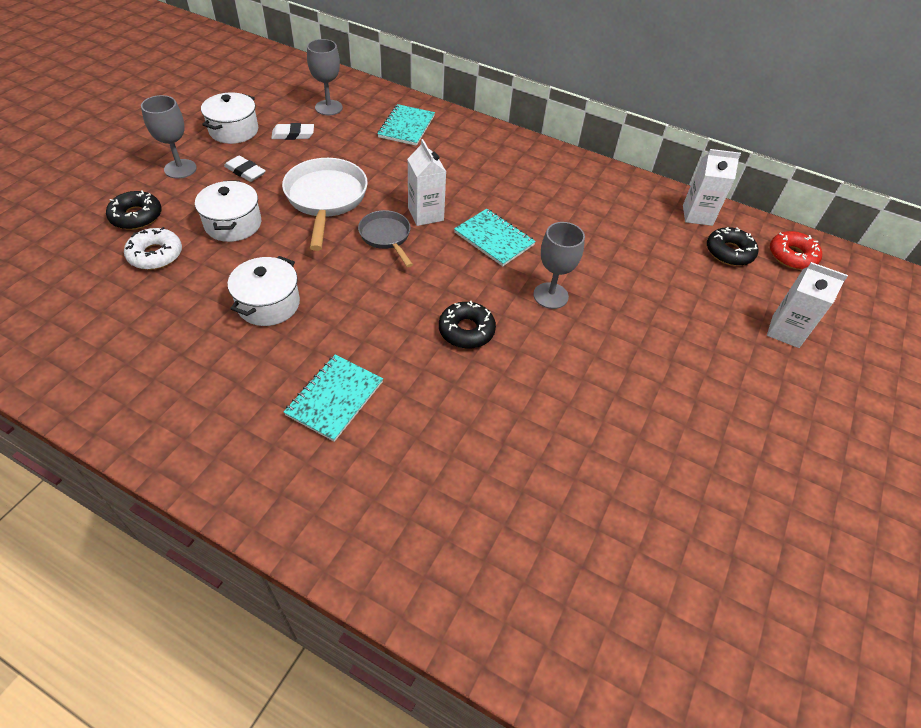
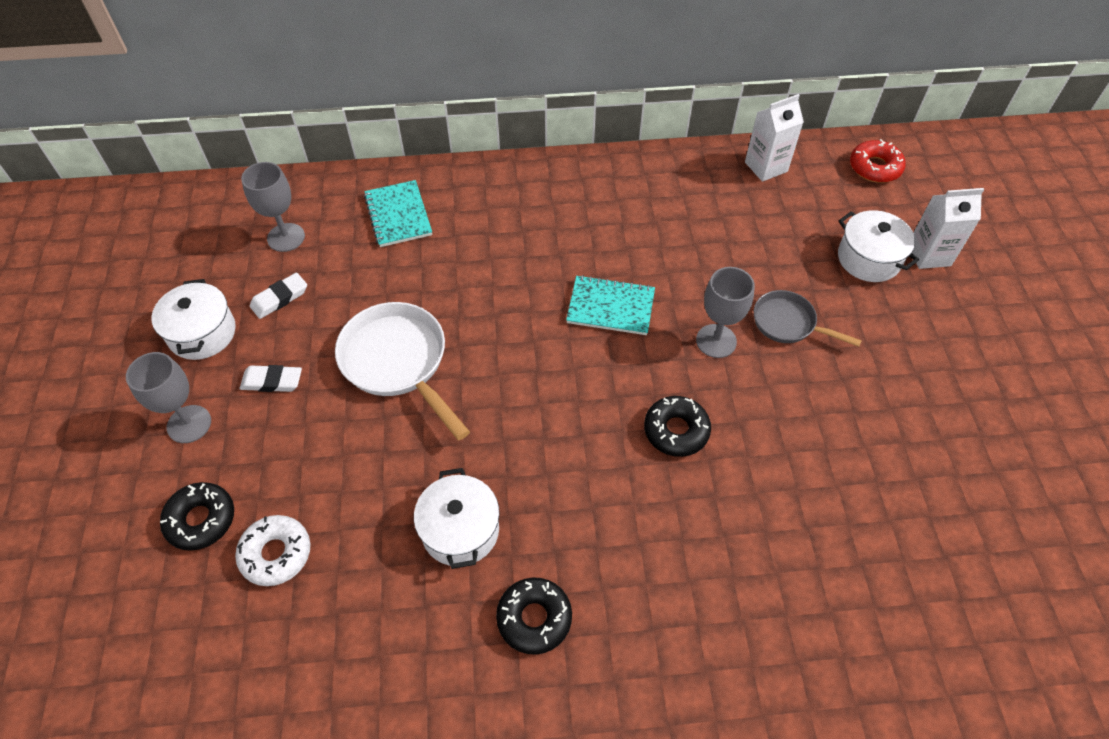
camera: 30 degrees left, 5 degrees up
(233, 224) = (326, 458): white pot -> white pot (869, 259)
(335, 398) = (624, 590): turquoise notebook -> none
(386, 237) = (505, 371): grey pan -> grey pan (788, 323)
(425, 214) = (519, 318): white carton -> none
(729, 252) = (823, 194): black donut -> black donut (534, 618)

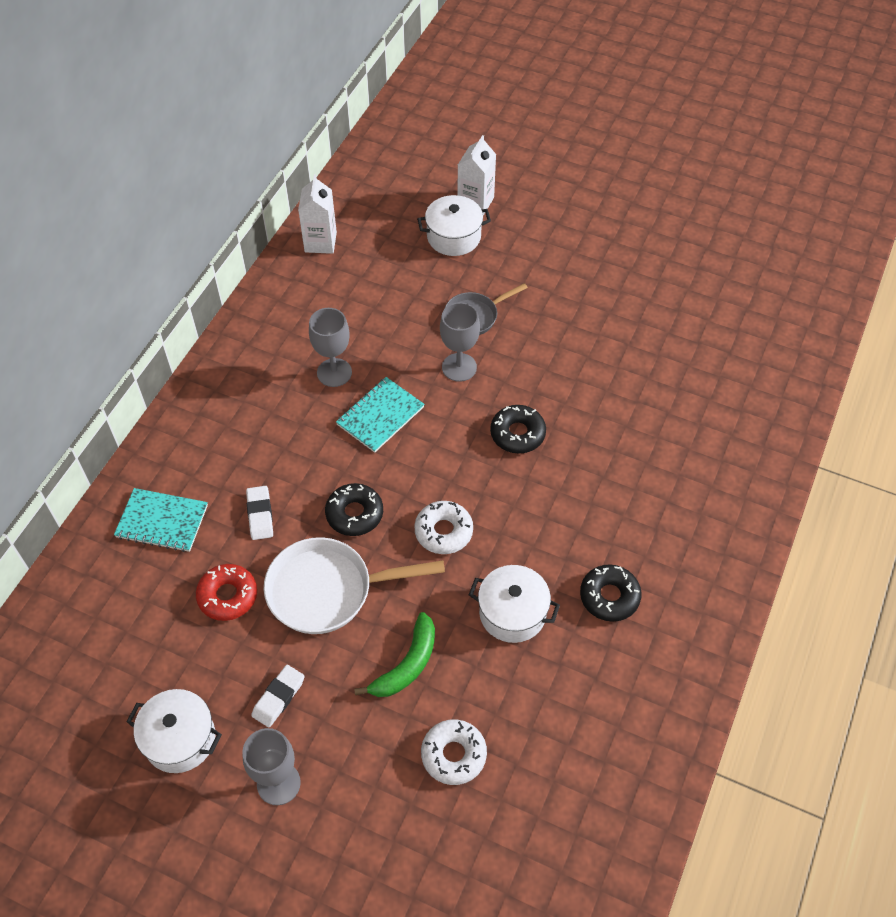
camera: 60 degrees left, 0 degrees up
(201, 520) = (385, 804): black donut -> black donut (354, 514)
(279, 298) = (187, 657): white eraser -> white eraser (260, 515)
(286, 237) = (115, 625): grey goblet -> grey goblet (334, 372)
(354, 464) = (407, 664): none -> green banana
(517, 422) = (443, 531): none -> white donut
(875, 167) = (375, 180): red donut -> red donut (228, 596)

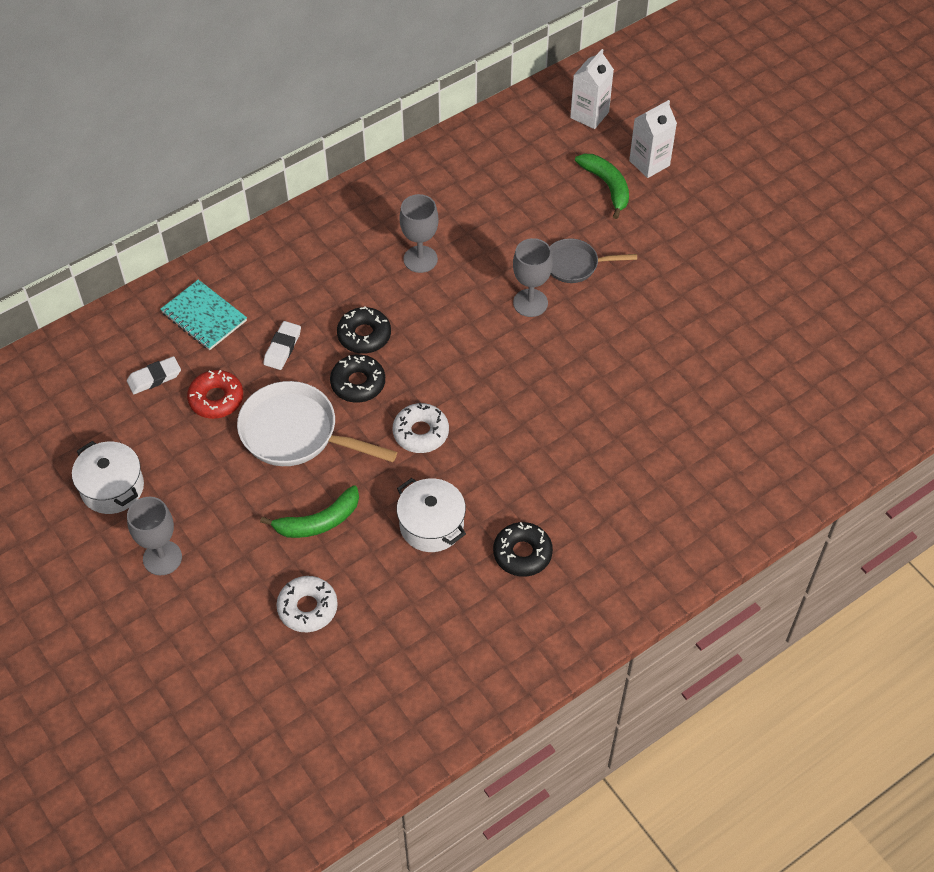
camera: 30 degrees right, 0 degrees up
(278, 697) = (204, 495): white eraser -> white eraser (154, 378)
(320, 242) = (485, 141): white carton -> white carton (589, 115)
(380, 416) = (434, 313): turquoise notebook -> none
(454, 237) = (607, 186): white pot -> green banana
(517, 434) = (541, 382): black donut -> black donut (364, 335)

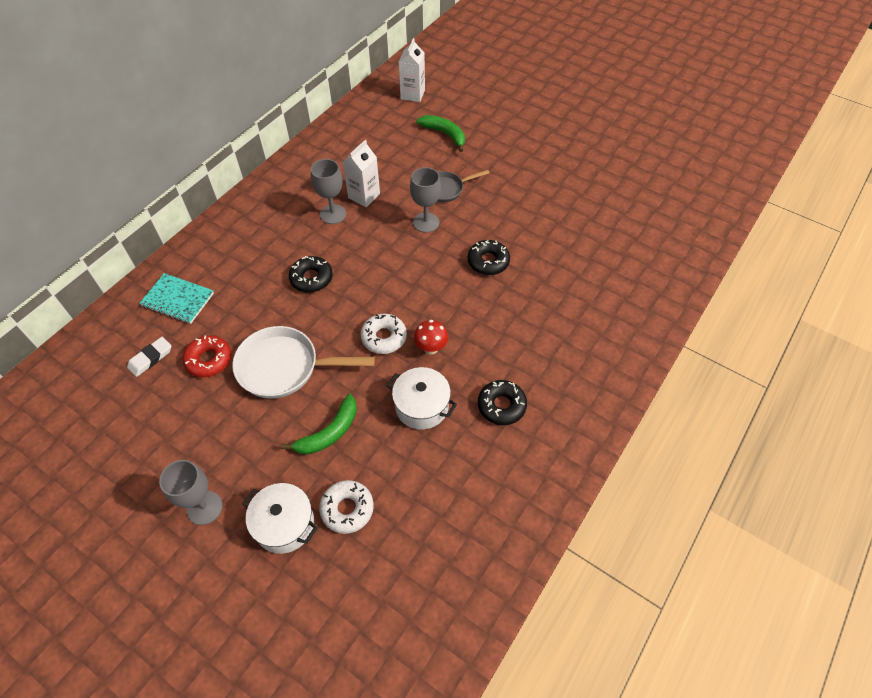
camera: 20 degrees left, 0 degrees up
(112, 488) = (140, 460): white pot -> white pot (284, 524)
(282, 348) = (250, 305): white eraser -> none
(358, 383) = (320, 315): black donut -> black donut (488, 261)
(470, 462) = (431, 348): none -> red mushroom
(649, 163) = (466, 114): white carton -> white carton (364, 196)

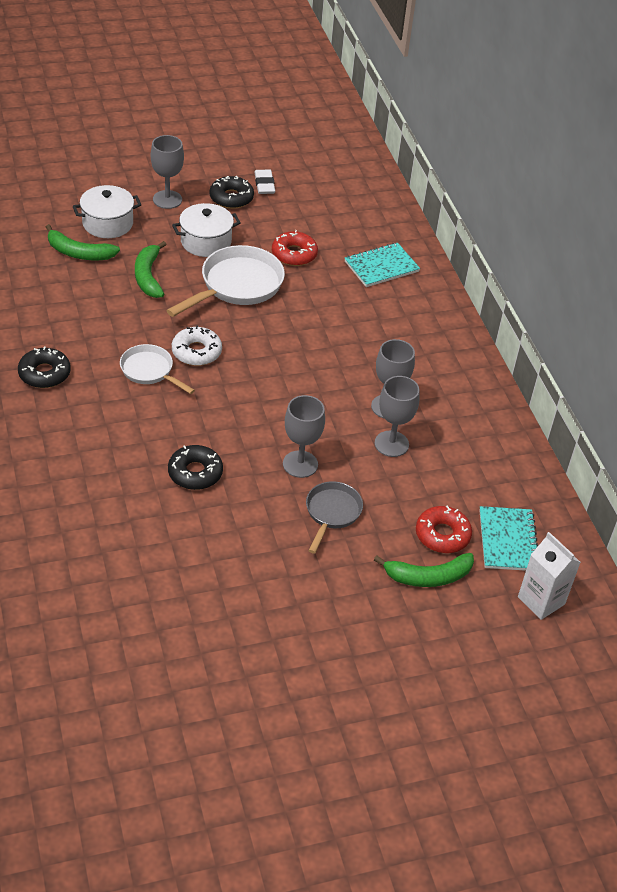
camera: 125 degrees right, 10 degrees down
(150, 358) = (332, 229): white eraser -> white eraser (264, 184)
(311, 278) = (316, 348): black donut -> black donut (231, 198)
(347, 509) = (79, 253): white donut -> green banana
(364, 196) = (391, 444): white carton -> grey goblet
(386, 120) = (508, 540): none -> turquoise notebook
(410, 143) = (442, 535): none -> red donut
(421, 406) = (105, 332): white pot -> white pot (206, 242)
(431, 348) = (150, 371): red mushroom -> white pan

